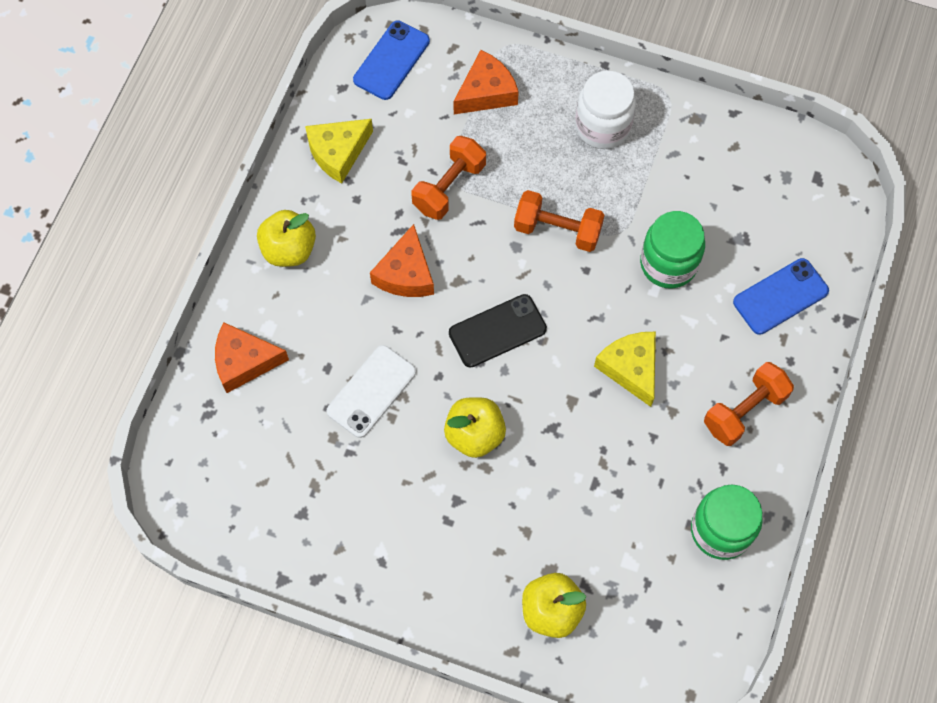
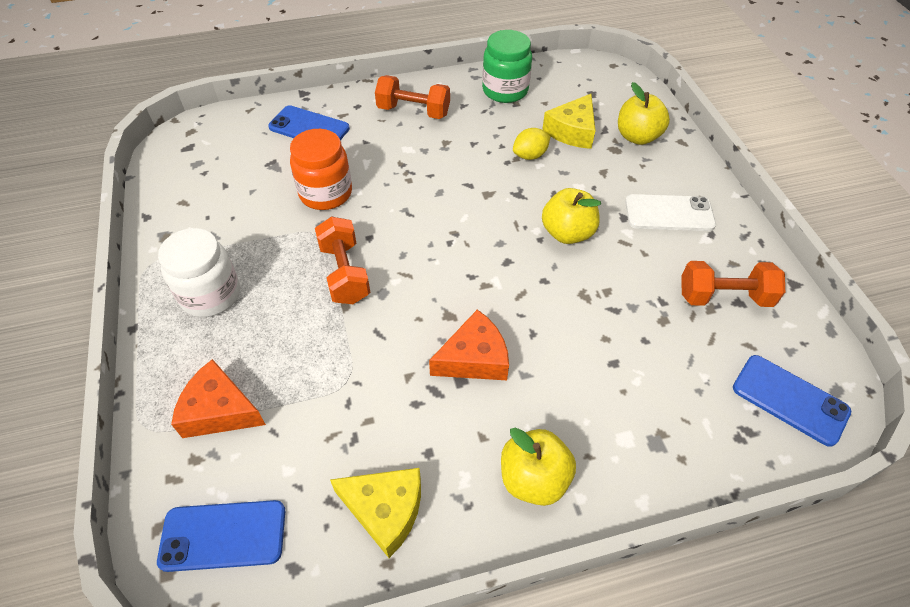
camera: 125 degrees left, 15 degrees down
(203, 466) = (790, 399): none -> blue phone
(244, 361) = (675, 436): orange cheese -> none
(371, 391) = (601, 317): white phone -> white phone (669, 213)
(449, 187) = (356, 378): orange dumbbell -> orange dumbbell (724, 297)
(497, 331) = (471, 264): black phone -> none
(597, 478) = (530, 155): none -> yellow lemon
(631, 368) = (432, 175): yellow cheese -> yellow cheese (572, 131)
(668, 264) = (326, 193): green jar -> orange jar

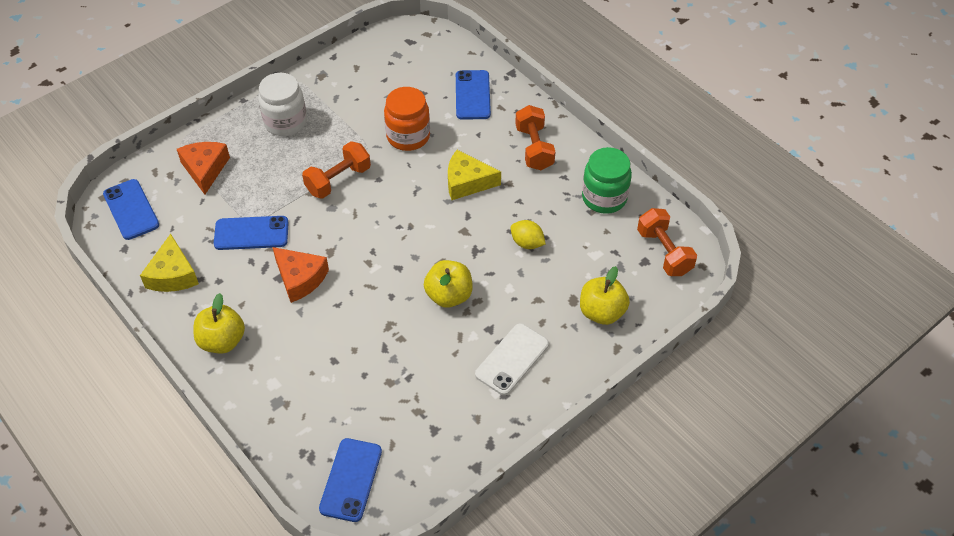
camera: 65 degrees right, 0 degrees up
(370, 389) = (251, 233): none -> blue phone
(572, 131) = (578, 262): yellow cheese -> yellow cheese (467, 182)
(669, 213) = (512, 359): white phone -> white phone turned 60 degrees clockwise
(724, 297) = (434, 418): orange dumbbell -> orange dumbbell (664, 252)

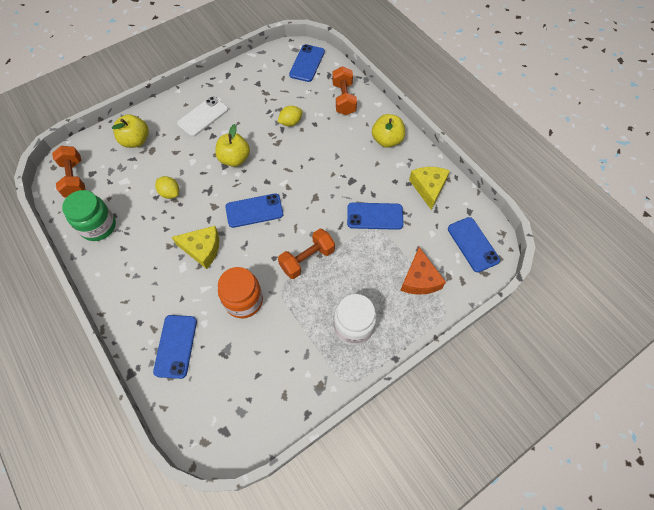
camera: 175 degrees left, 10 degrees up
(300, 278) = (337, 178): orange cheese -> none
(372, 359) = (290, 122): none -> yellow lemon
(410, 229) = (254, 211): none -> blue phone
(534, 148) = (137, 279): orange dumbbell -> orange dumbbell (343, 99)

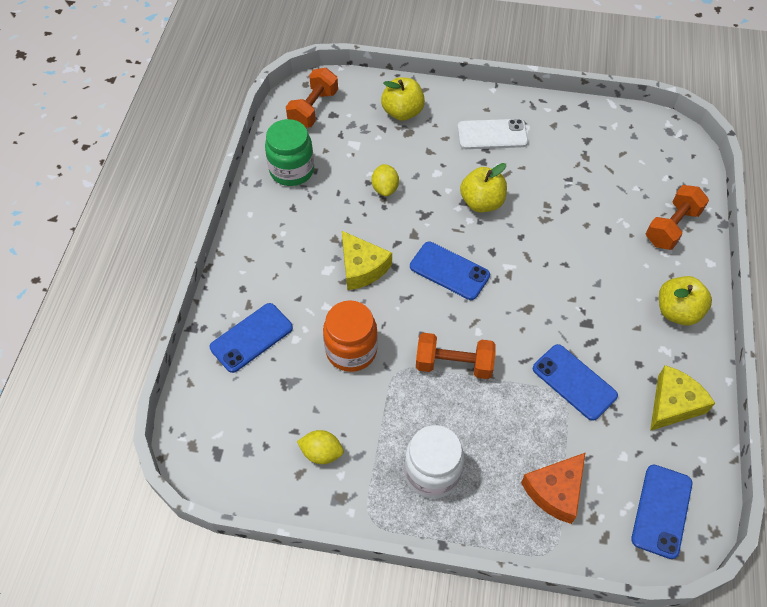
camera: 45 degrees right, 5 degrees down
(290, 122) = (581, 208): yellow lemon -> yellow lemon (321, 453)
(307, 63) = (668, 156): blue phone -> none

